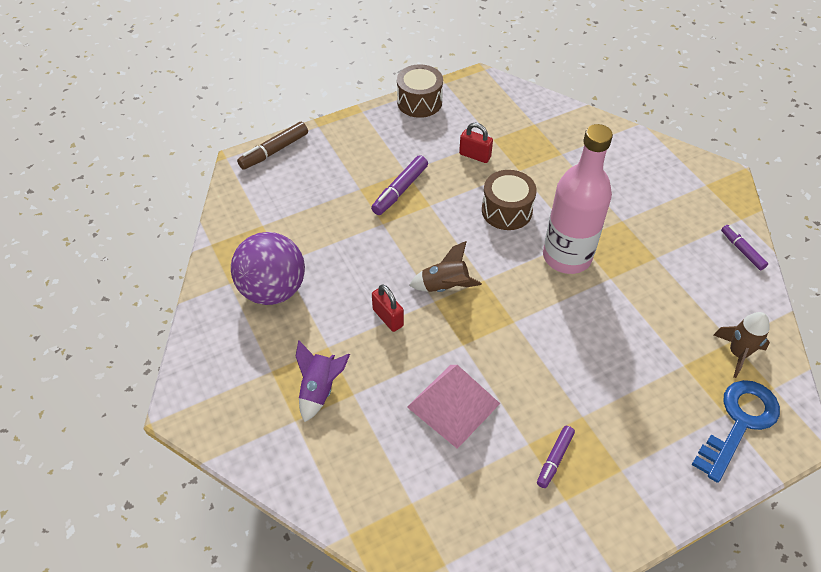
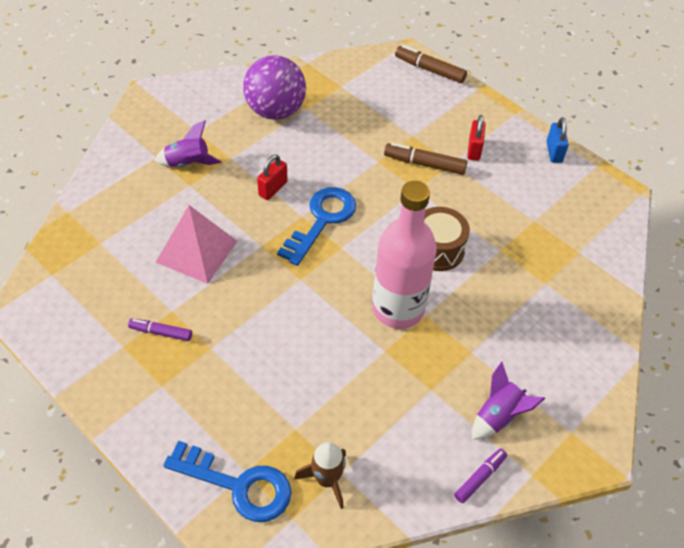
camera: 70 degrees right, 0 degrees up
(400, 190) = (424, 164): purple marker -> brown marker
(419, 102) = (554, 152): brown drum -> blue padlock
(445, 286) = (322, 220): brown rocket -> blue key
(475, 156) = (501, 210): red padlock -> red padlock (474, 149)
(687, 222) = (498, 416): none -> purple rocket

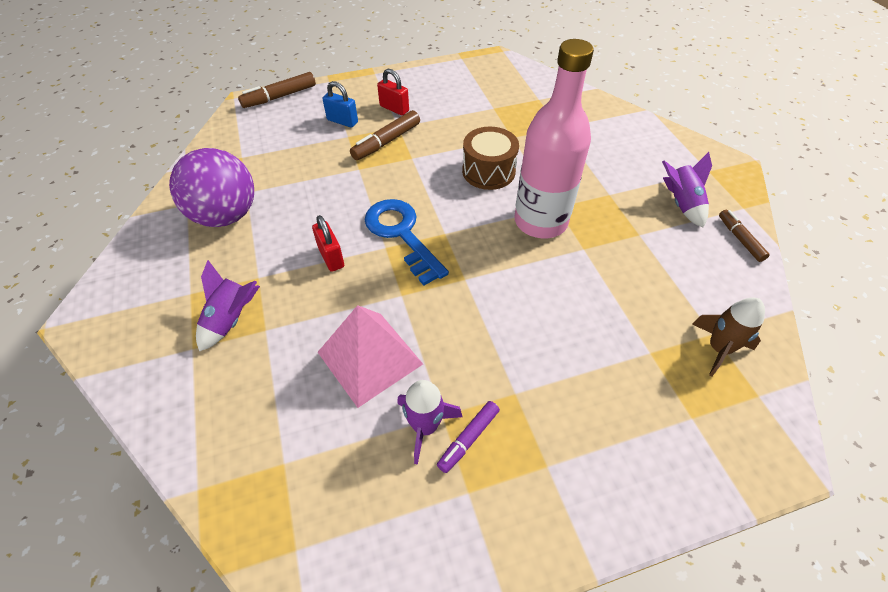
camera: 60 degrees left, 0 degrees up
(159, 304) = (425, 426): none -> purple rocket
(239, 485) = (708, 431): blue key -> none
(480, 478) = (740, 239): purple marker -> brown marker
(554, 152) = (431, 71): blue padlock -> blue padlock (342, 121)

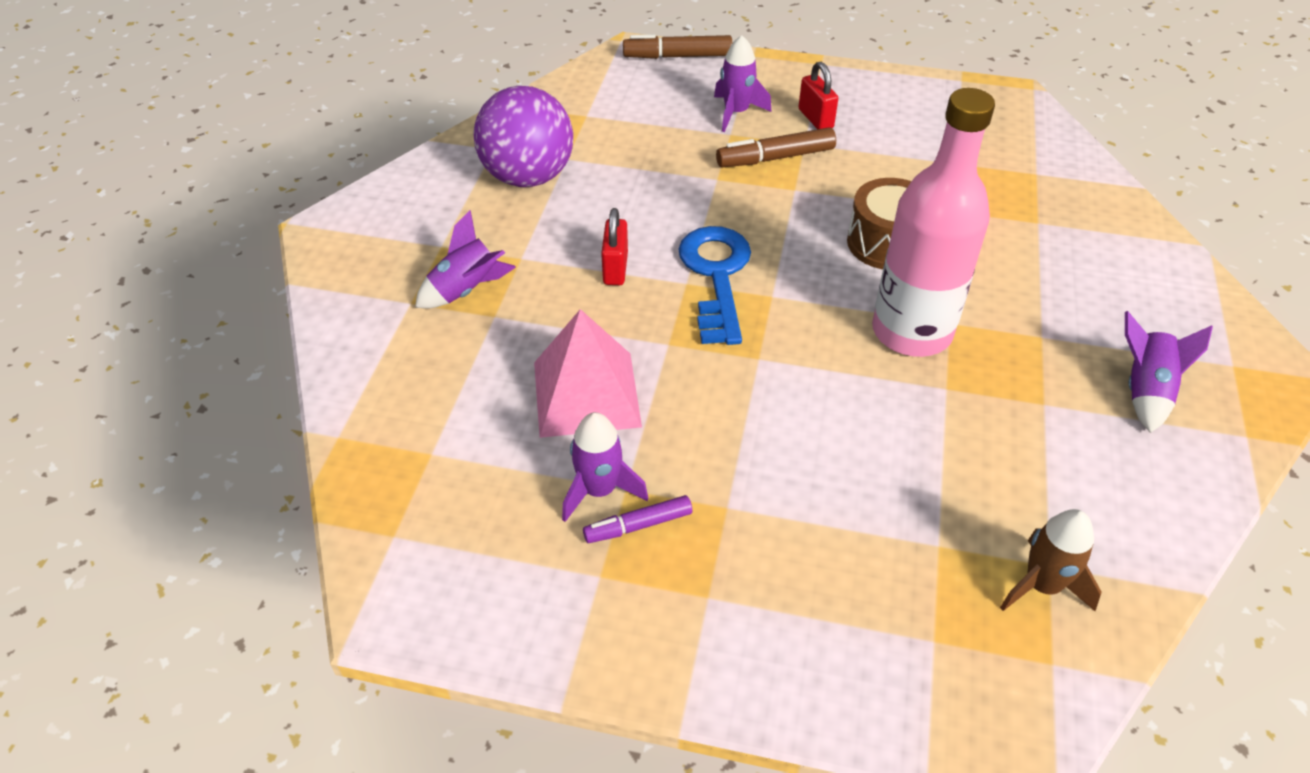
camera: 30 degrees right, 5 degrees down
(342, 121) = (736, 113): blue padlock -> purple rocket
(740, 239) = (1201, 473): brown marker -> none

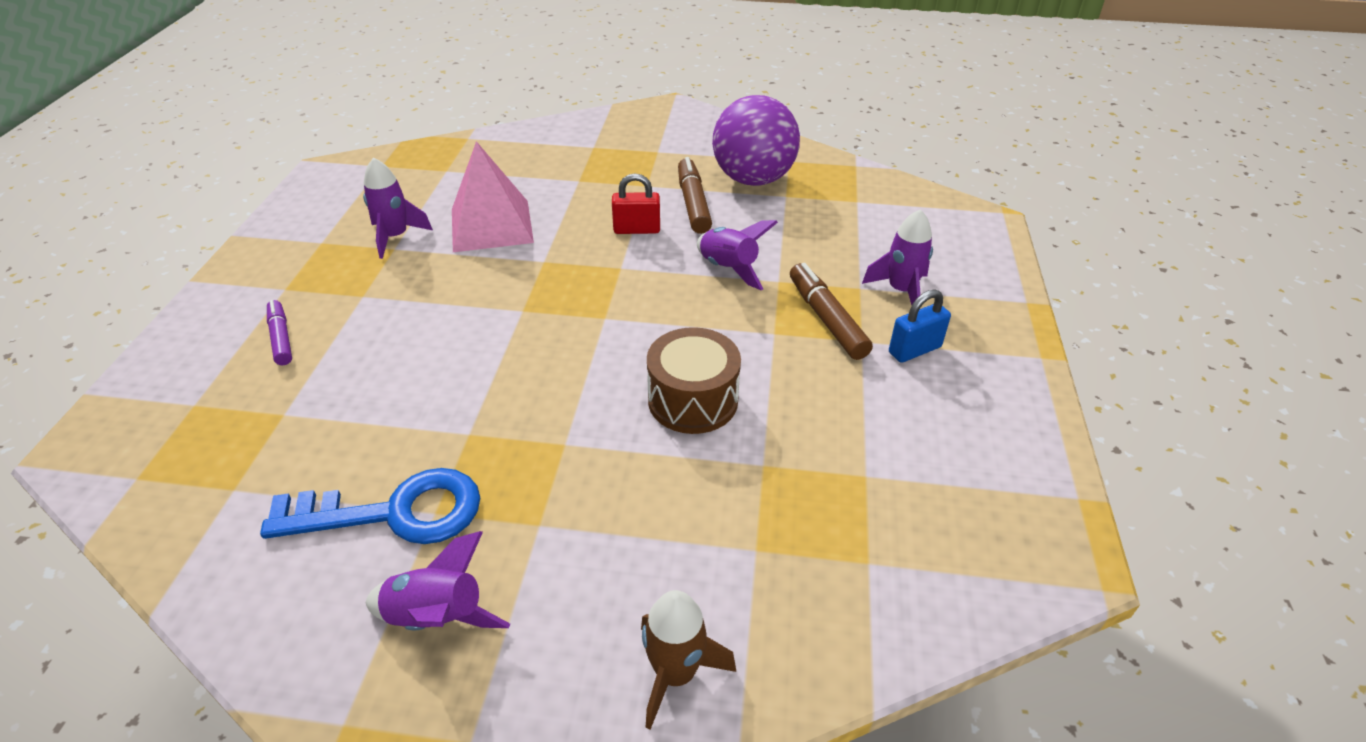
camera: 85 degrees right, 5 degrees down
(466, 290) = (607, 166): purple rocket -> purple rocket (728, 269)
(638, 525) = (358, 255): purple marker -> purple marker (281, 338)
(677, 56) = (992, 248): brown marker -> brown marker (693, 203)
(716, 276) = (630, 284): blue key -> blue key (394, 512)
(815, 119) = (914, 350): red padlock -> blue padlock
(911, 332) = (551, 412): pink bottle -> none
(1042, 585) = (214, 480): brown rocket -> brown rocket (675, 673)

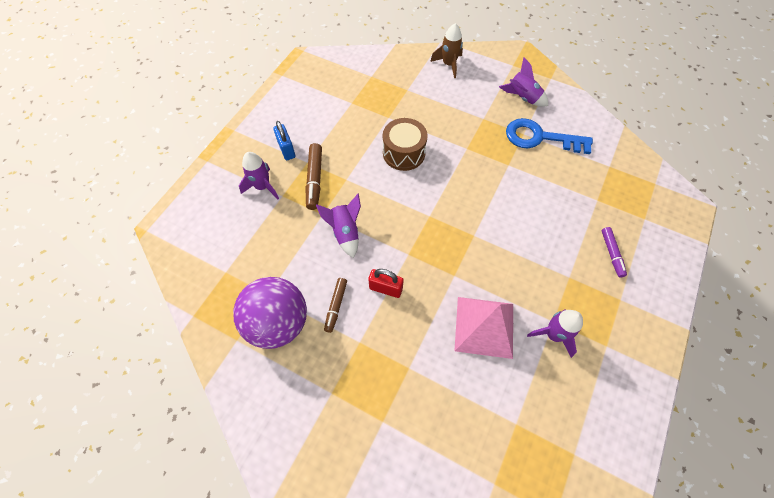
camera: 160 degrees left, 20 degrees up
(693, 203) = (336, 306): brown marker -> brown marker, size x0.66
(914, 350) = (286, 150): blue padlock -> blue padlock turned 75 degrees clockwise

